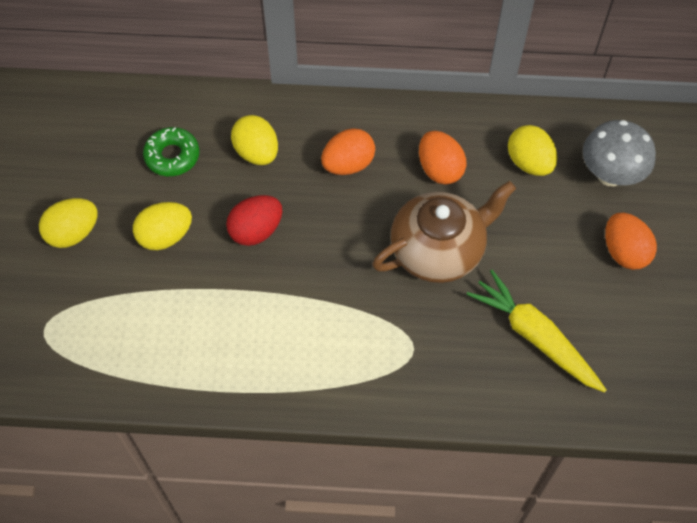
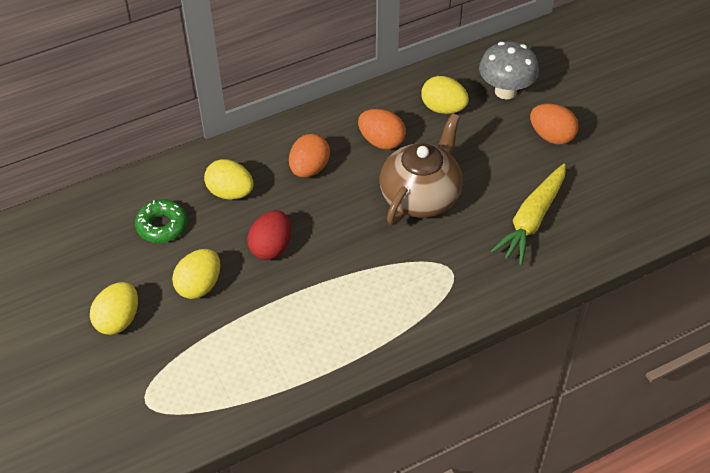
camera: 30 degrees left, 10 degrees down
(535, 337) = (532, 220): yellow carrot -> yellow carrot turned 75 degrees counterclockwise

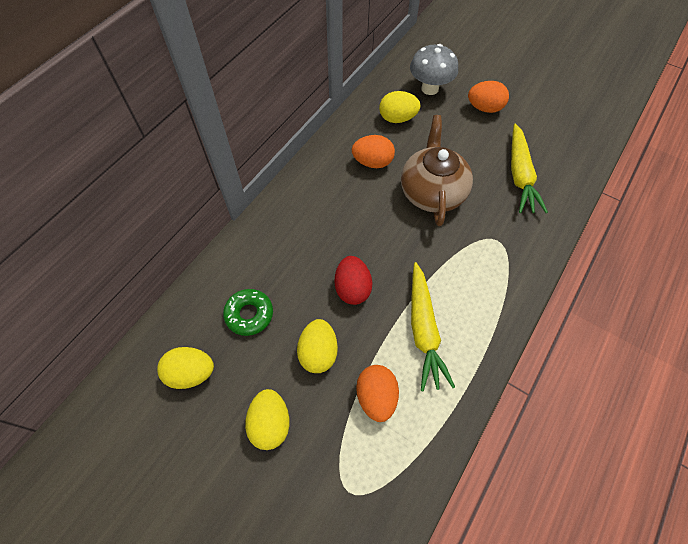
camera: 30 degrees left, 10 degrees up
(230, 192) = (287, 257): yellow egg -> yellow egg (191, 373)
(309, 169) = (335, 208): orange egg -> orange egg (376, 397)
(310, 313) = (423, 330): none -> yellow carrot

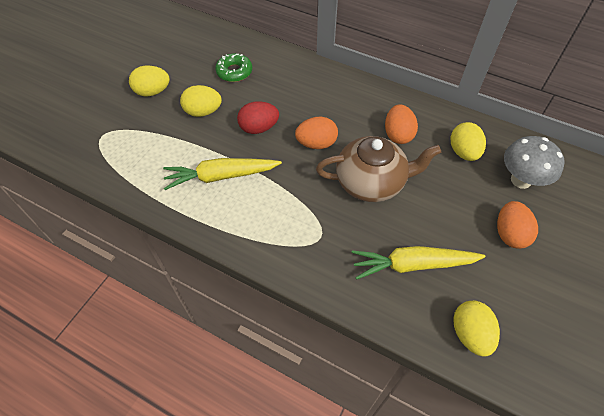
camera: 85 degrees right, 5 degrees down
(191, 373) = (191, 50): yellow egg -> yellow egg (470, 334)
(376, 397) = (166, 147): orange egg -> orange egg (316, 143)

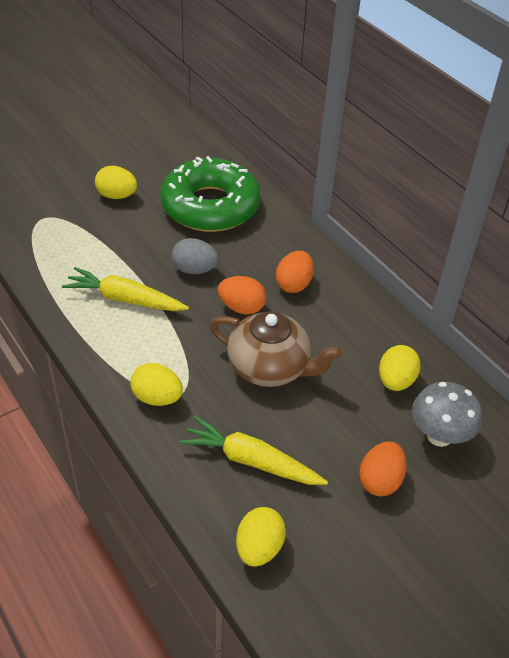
camera: 25 degrees right, 10 degrees down
(203, 112) = (151, 233): yellow egg -> yellow egg (157, 398)
(234, 72) = (210, 206): green donut -> green donut, size x2.33
(259, 128) = (194, 269): red egg -> grey egg
(398, 135) = (336, 334): orange egg -> orange egg (293, 284)

